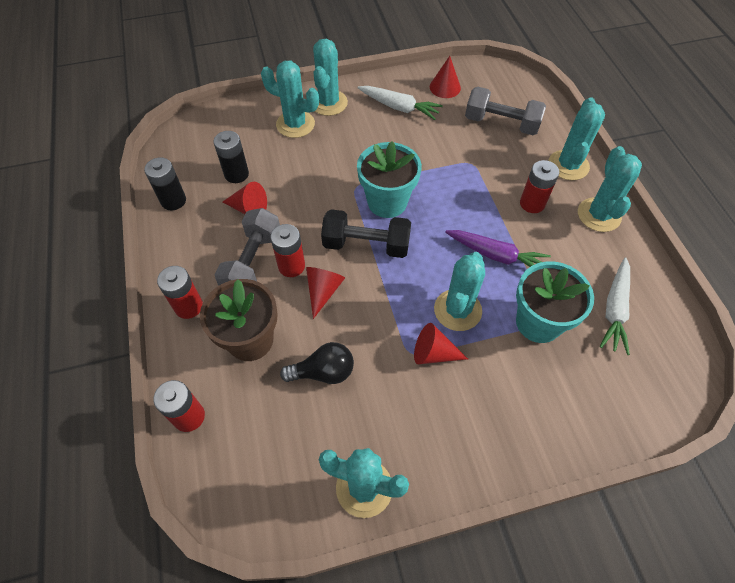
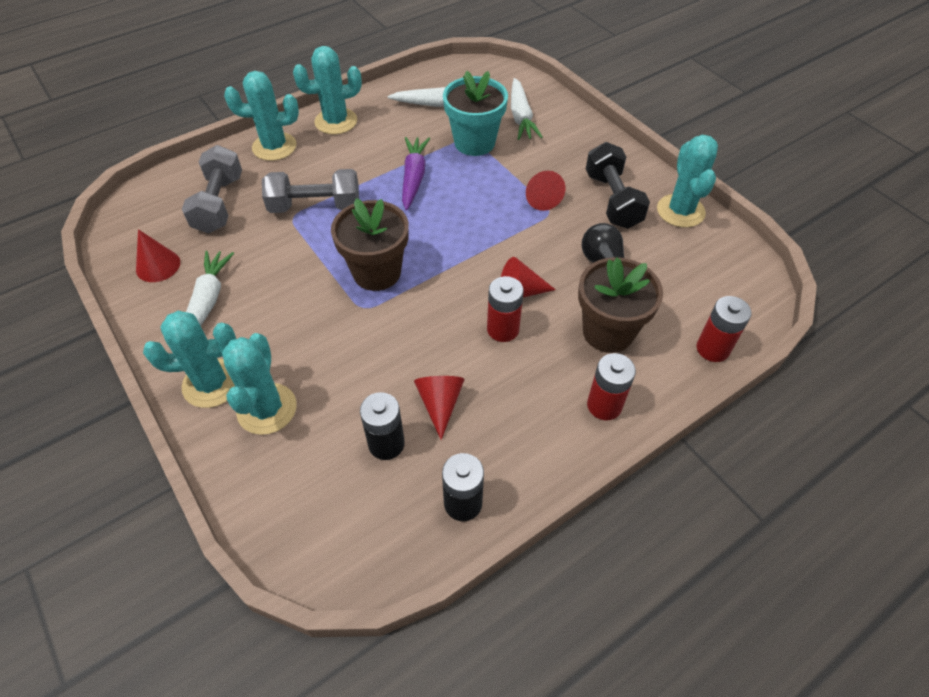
camera: 110 degrees left, 5 degrees down
(253, 262) = (516, 367): grey dumbbell -> grey dumbbell (315, 206)
(366, 245) = (444, 274): black dumbbell -> black dumbbell (612, 200)
(387, 202) = (377, 272): turquoise flower pot -> brown flower pot
(457, 310) = (488, 191): turquoise cactus -> none
(532, 203) = (337, 164): red battery -> none
(576, 385) = (521, 117): none -> white carrot

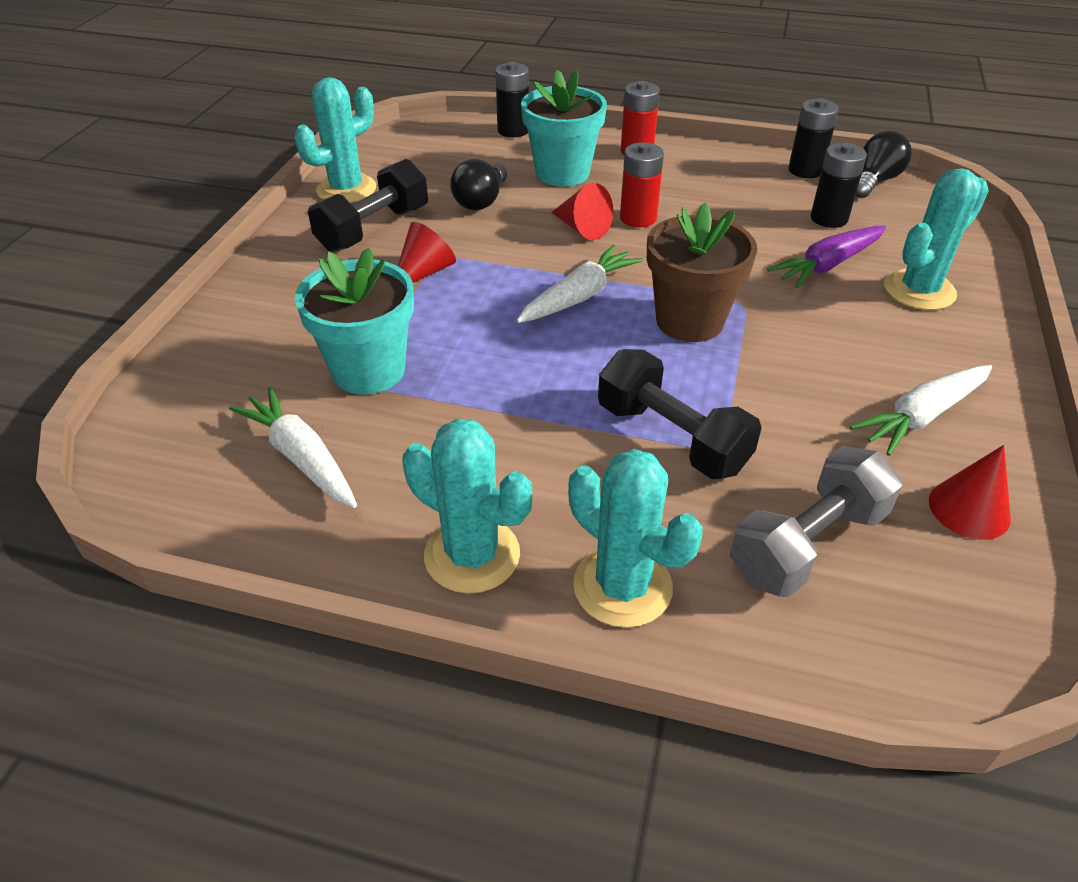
camera: 130 degrees left, 10 degrees down
(212, 383) = (966, 338): turquoise cactus -> none
(315, 206) = (671, 438): grey dumbbell -> black dumbbell
(395, 541) = (875, 181): none -> black light bulb
(414, 177) = (505, 383): purple carrot -> purple carrot (827, 265)
(440, 404) = (756, 213): red cone -> none
(521, 117) = (261, 359): white carrot -> white carrot (579, 296)
(608, 332) = (562, 173): brown flower pot -> turquoise flower pot
(712, 349) = (513, 130): red battery -> black battery

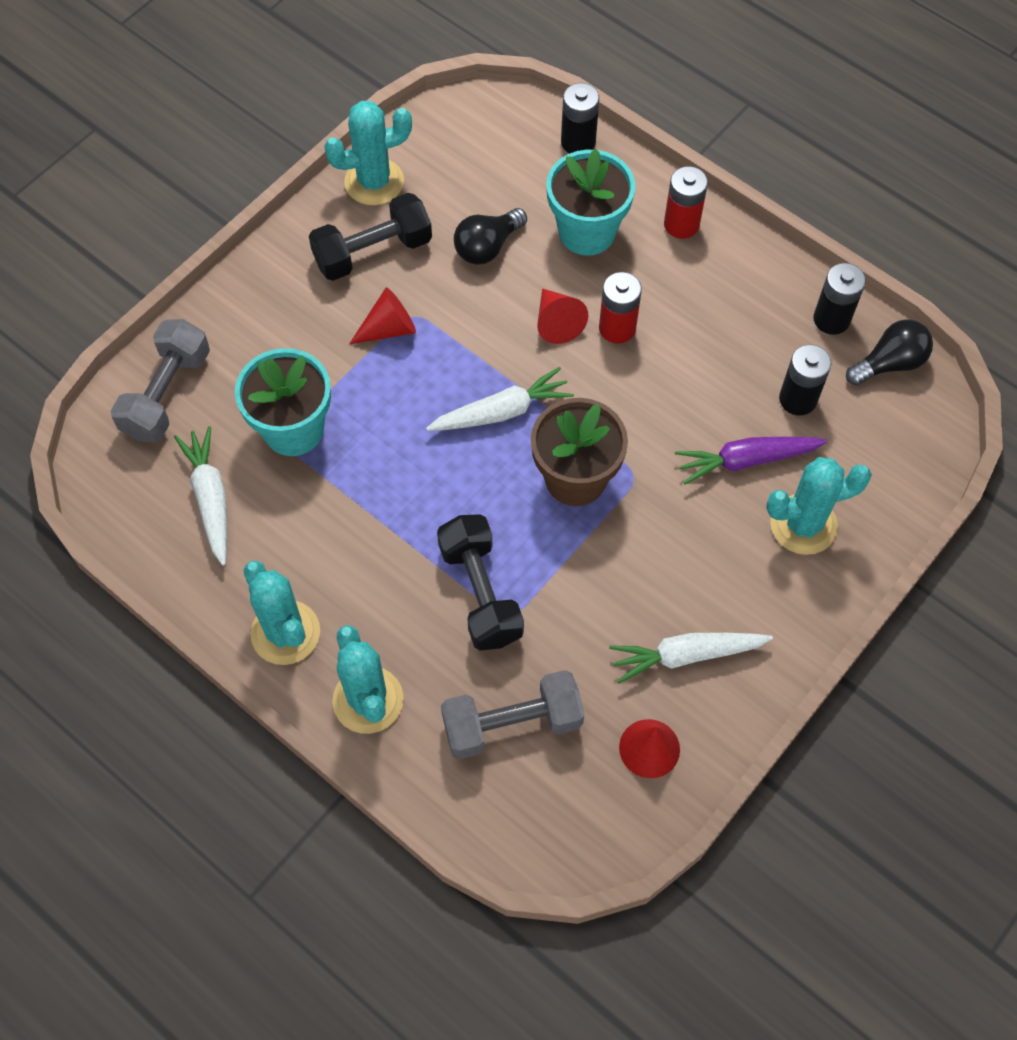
camera: 25 degrees right, 20 degrees up
(201, 385) = (167, 394): none -> grey dumbbell

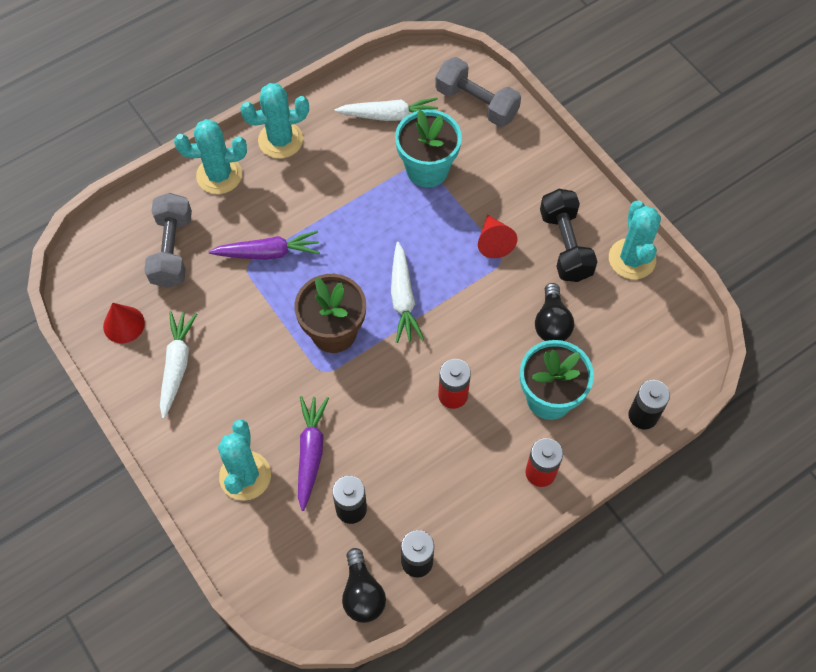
camera: 105 degrees right, 0 degrees up
(480, 593) = (268, 253): black dumbbell -> purple carrot
(487, 247) = (552, 323): black light bulb -> black light bulb turned 150 degrees counterclockwise
(557, 322) = (469, 354): red cone -> none

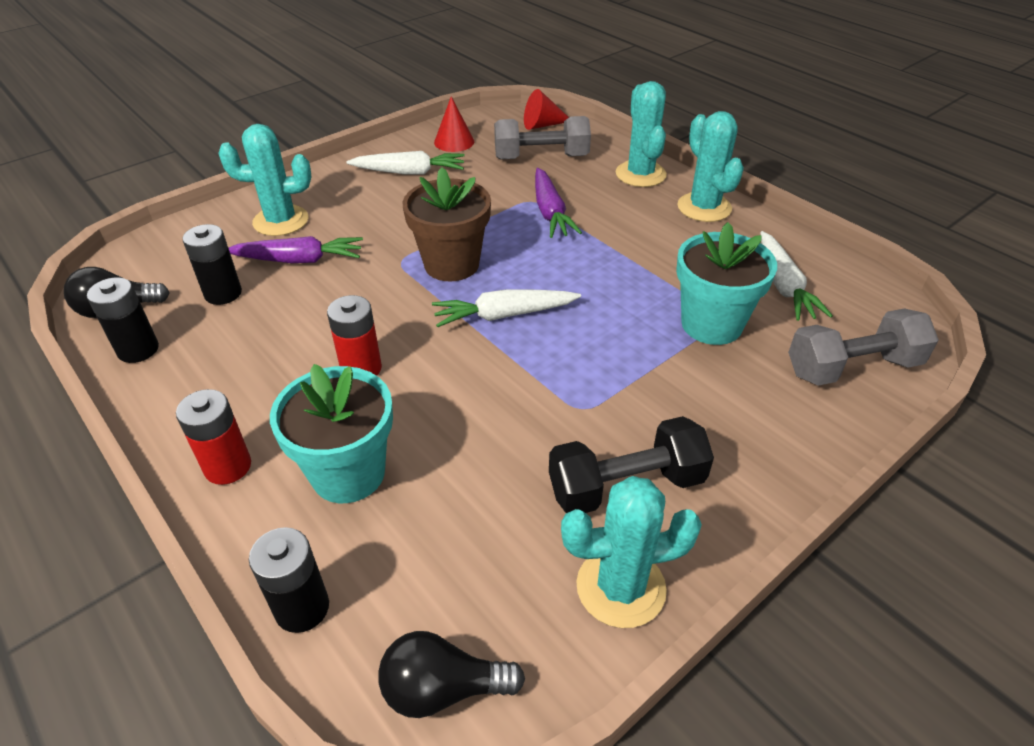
camera: 85 degrees right, 20 degrees down
(476, 103) = (852, 367): grey dumbbell -> grey dumbbell turned 45 degrees clockwise
(494, 242) = (611, 398): red cone -> red cone (542, 125)
(552, 323) = (478, 472): black light bulb -> black light bulb (443, 689)

